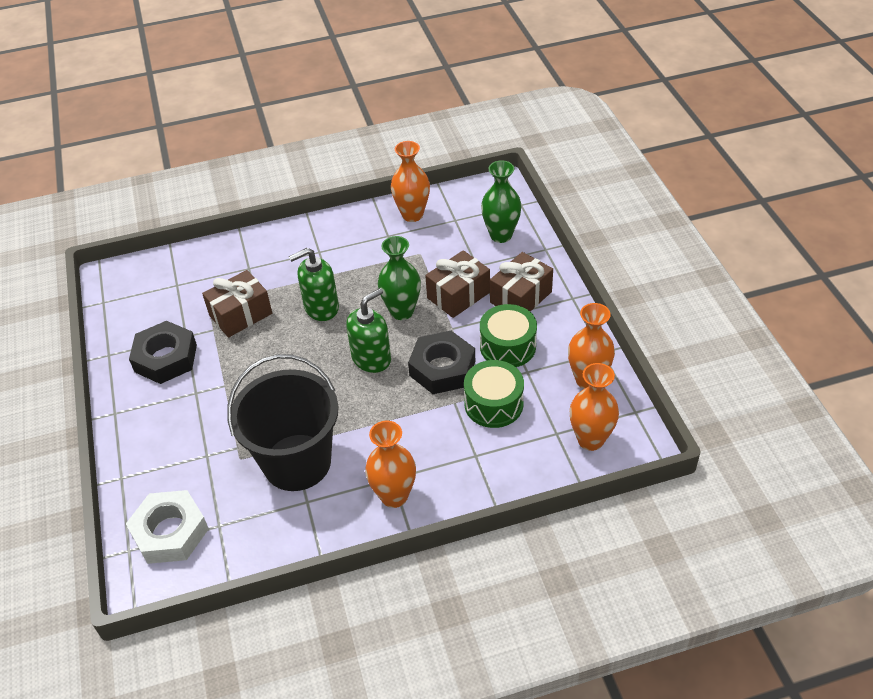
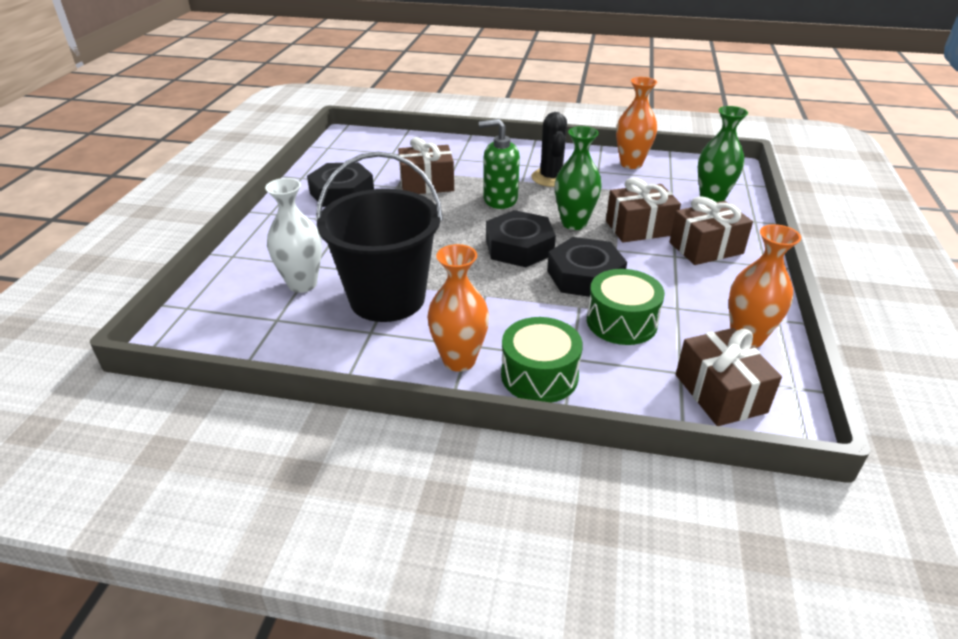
camera: 25 degrees right, 10 degrees down
(170, 532) = (232, 308): white nut -> none
(212, 480) = (302, 284): none -> white vase
(351, 261) = (551, 178): none -> black cactus
(371, 358) = (519, 247): green soap dispenser -> black nut
(507, 346) = (667, 281): green drum -> green drum (539, 375)
(590, 440) = (720, 393): orange vase -> brown gift

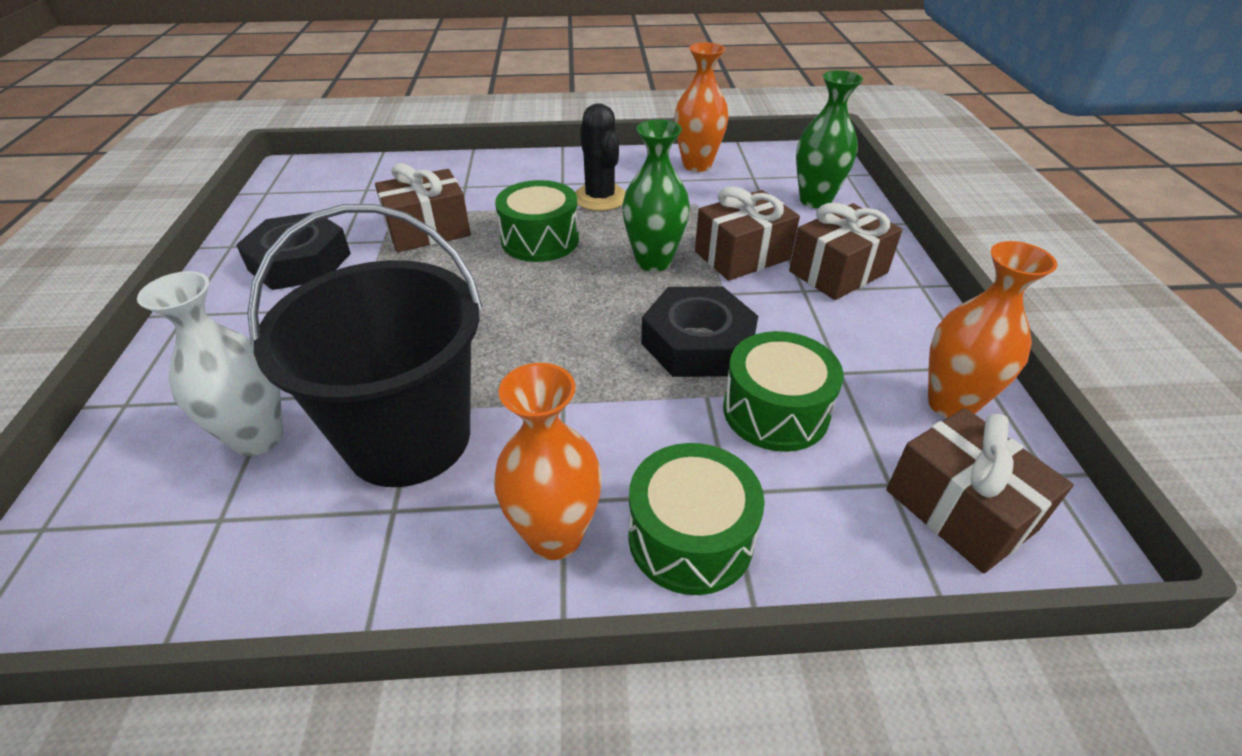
camera: 15 degrees left, 5 degrees up
(500, 199) = (540, 240): green soap dispenser -> green drum
(519, 247) = (589, 311): black nut -> none

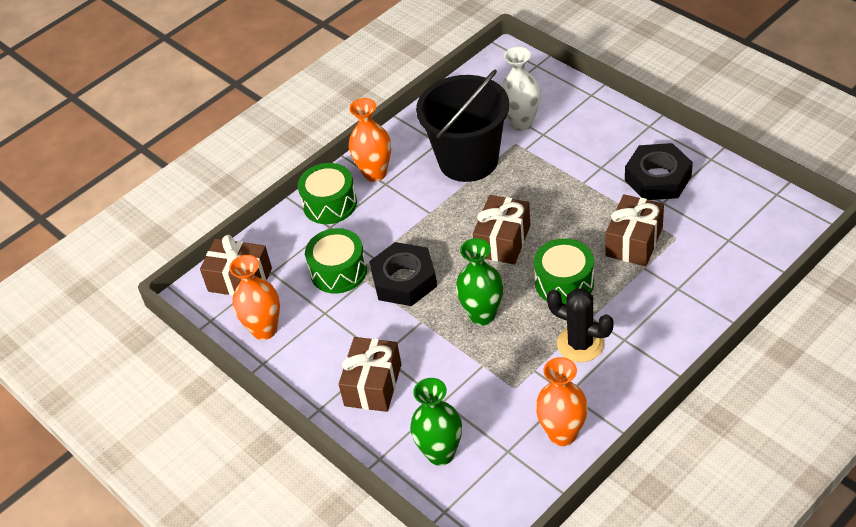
camera: 145 degrees right, 5 degrees up
(742, 255) = (438, 358): brown gift -> brown gift (503, 241)

